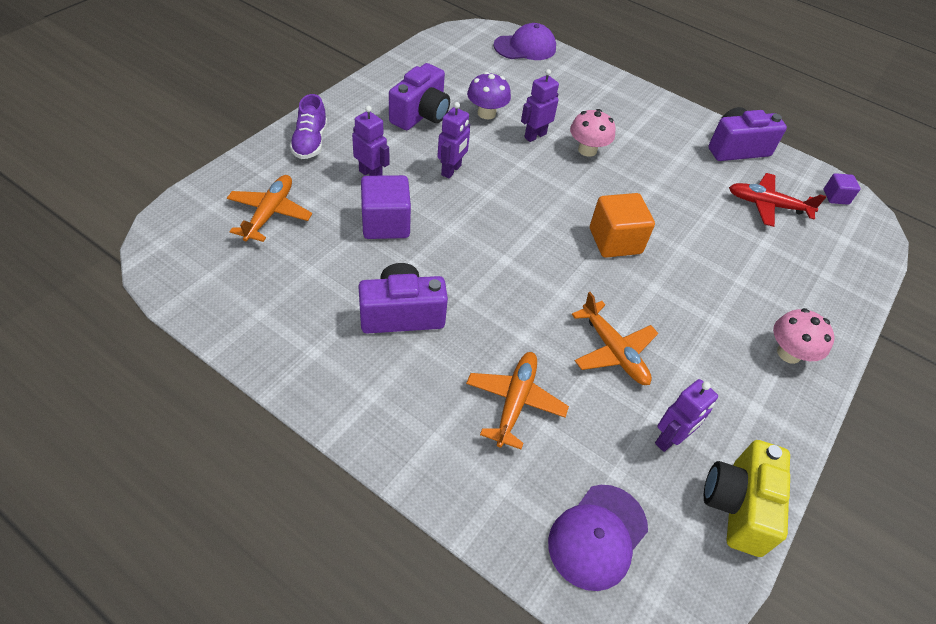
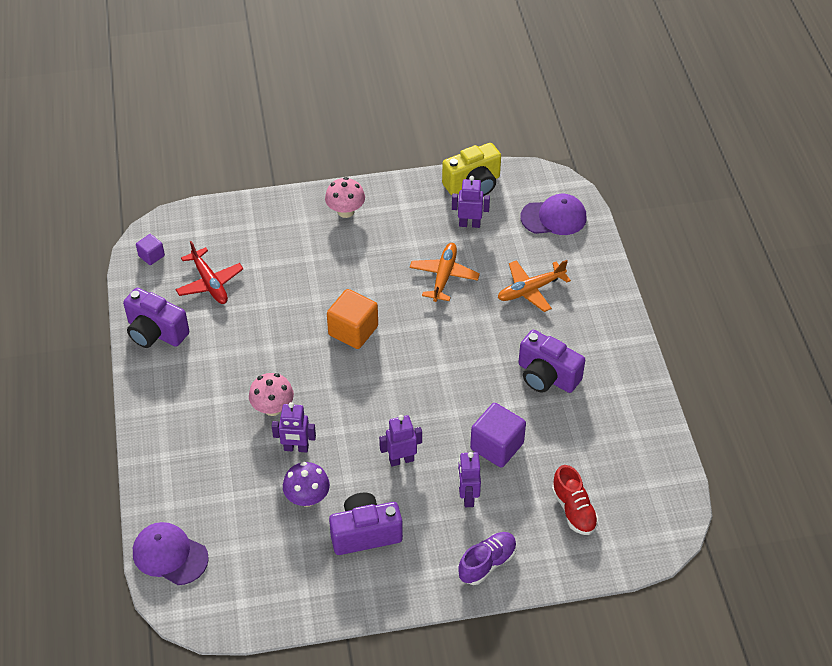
camera: 130 degrees left, 0 degrees up
(269, 214) = (573, 510): orange plane -> red shoe

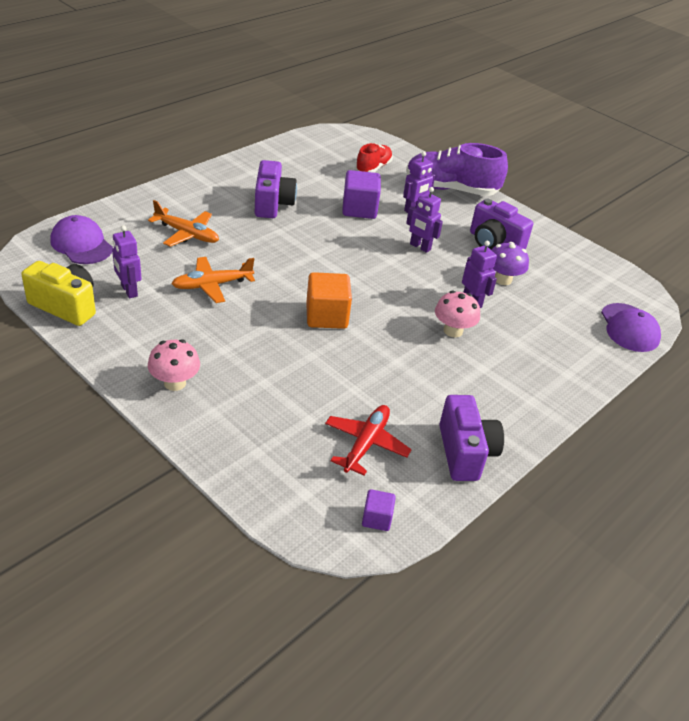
camera: 130 degrees left, 10 degrees down
(487, 563) = (451, 189): purple shoe -> purple shoe, size x1.76

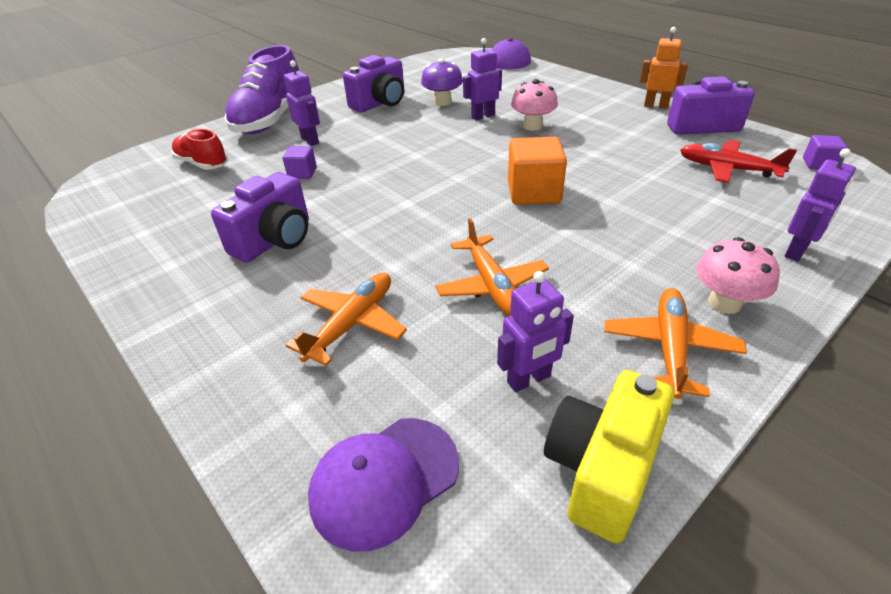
camera: 80 degrees left, 0 degrees up
(139, 347) = (669, 348): none -> orange plane
(272, 204) = (275, 240): purple camera -> purple camera turned 120 degrees clockwise
(359, 209) = (302, 173): purple cube -> purple cube, size x0.54
(420, 247) = (387, 138): purple robot -> purple robot (796, 251)
(517, 430) = (655, 106): none -> orange robot

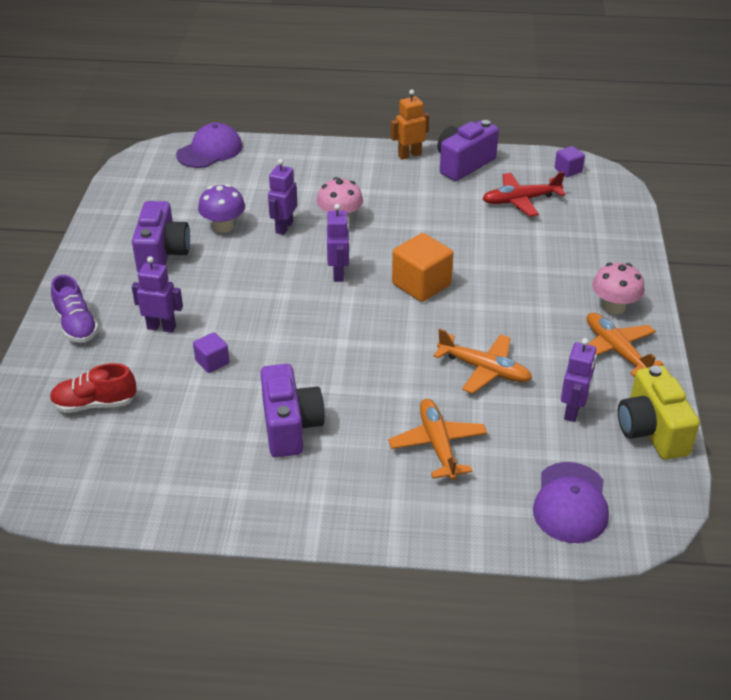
camera: 45 degrees left, 0 degrees up
(270, 120) = (76, 325): purple shoe -> purple shoe, size x0.57
(796, 251) = (616, 250): purple robot -> purple robot (339, 274)

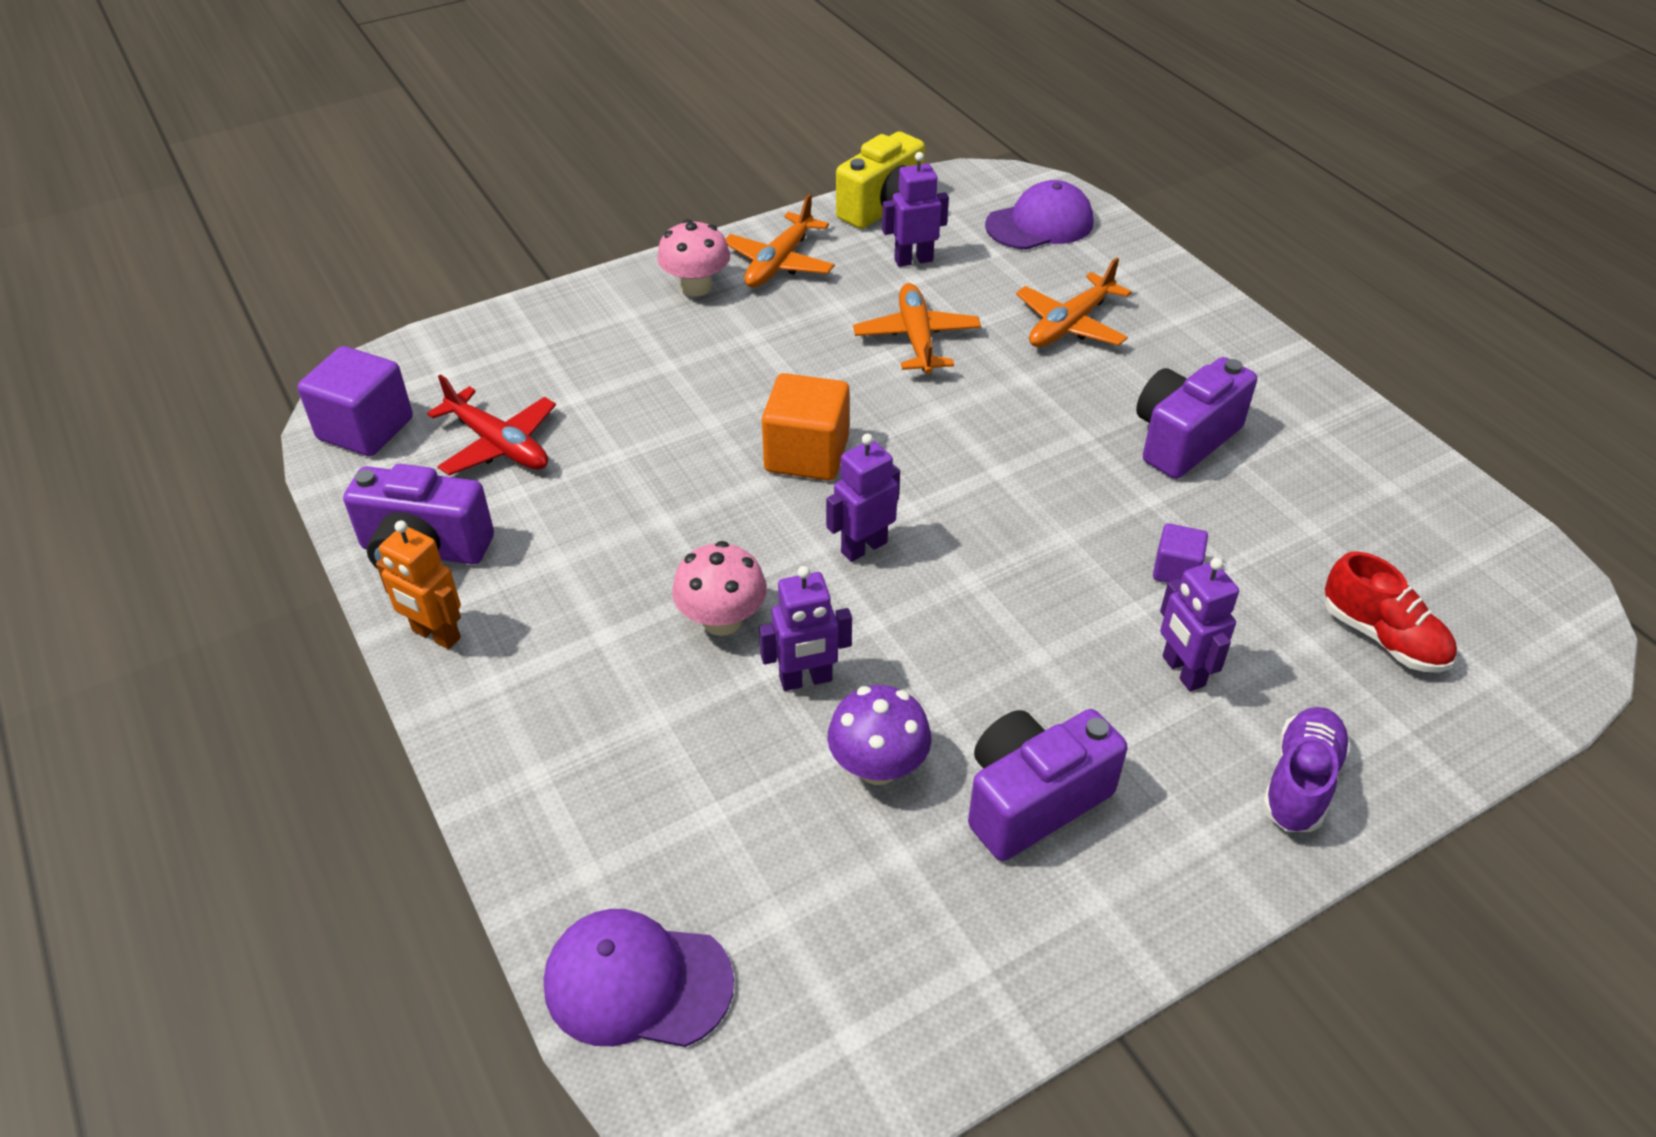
camera: 125 degrees left, 5 degrees up
(568, 170) = (365, 429): purple cube -> purple cube, size x1.85

